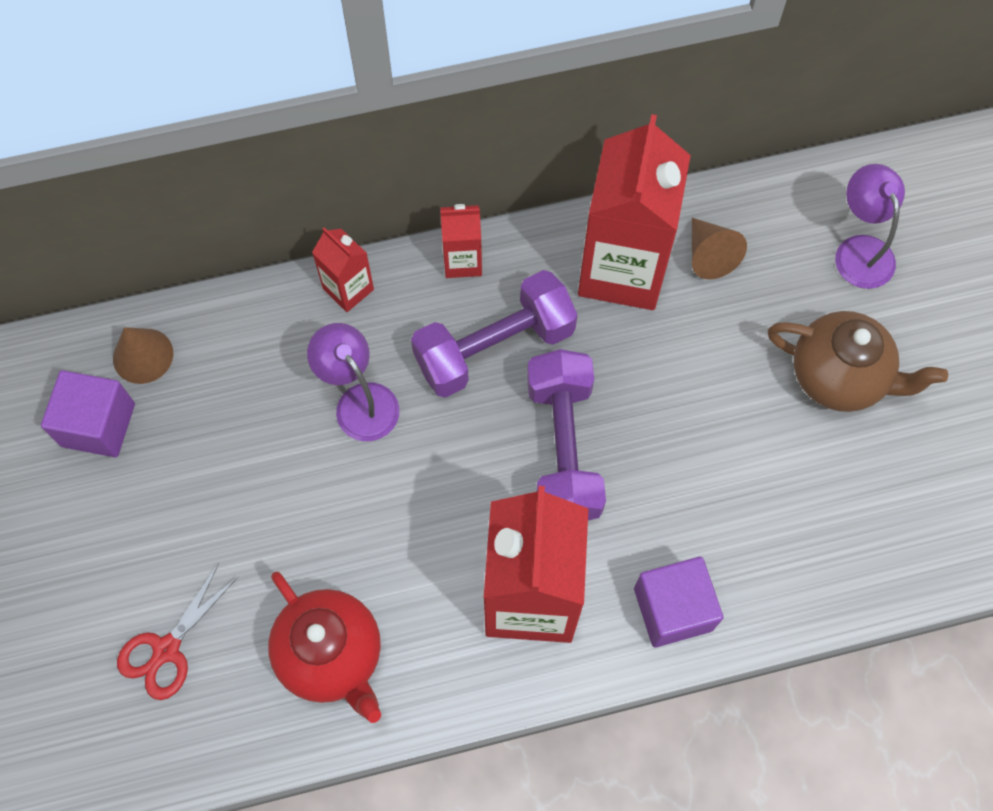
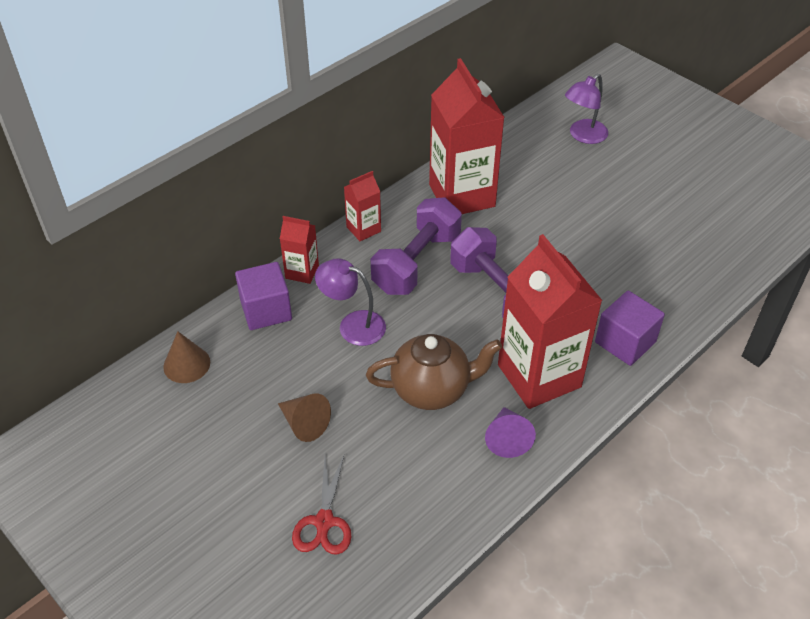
camera: 30 degrees left, 20 degrees down
(98, 425) = (181, 416): purple cube -> purple cube (266, 310)
(332, 655) = (439, 468): red teapot -> none
(433, 661) = (507, 438): none -> purple cone
(709, 255) = (505, 170): brown cone -> brown cone (304, 424)
(838, 377) = (620, 195): brown teapot -> brown teapot (432, 390)
(860, 250) = (583, 136): purple lamp -> purple lamp turned 90 degrees counterclockwise

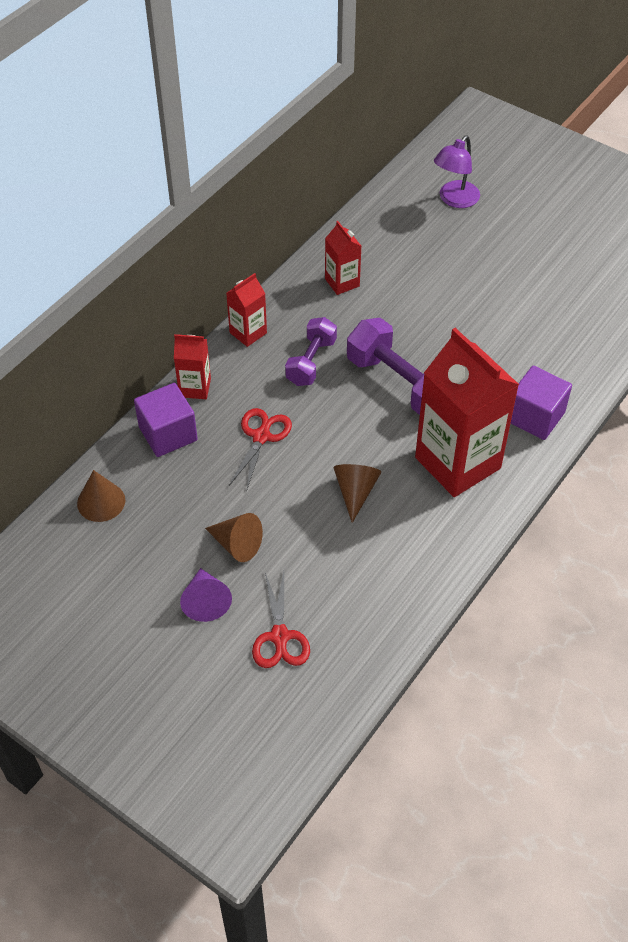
camera: 10 degrees left, 5 degrees up
(353, 325) = (261, 437): purple lamp -> red scissors
(416, 262) = (311, 362): purple dumbbell -> purple dumbbell, size x0.63
(432, 390) = (355, 492): brown teapot -> brown cone
(462, 195) = (342, 282): red carton -> red carton, size x0.47
(507, 438) = (439, 530): purple cone -> purple cone (206, 601)

